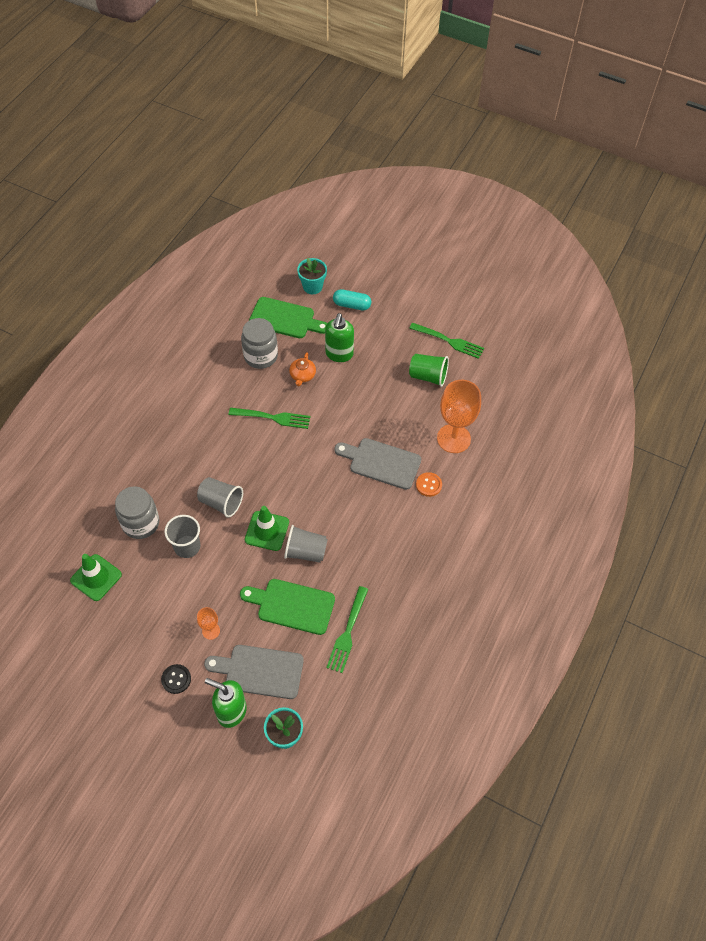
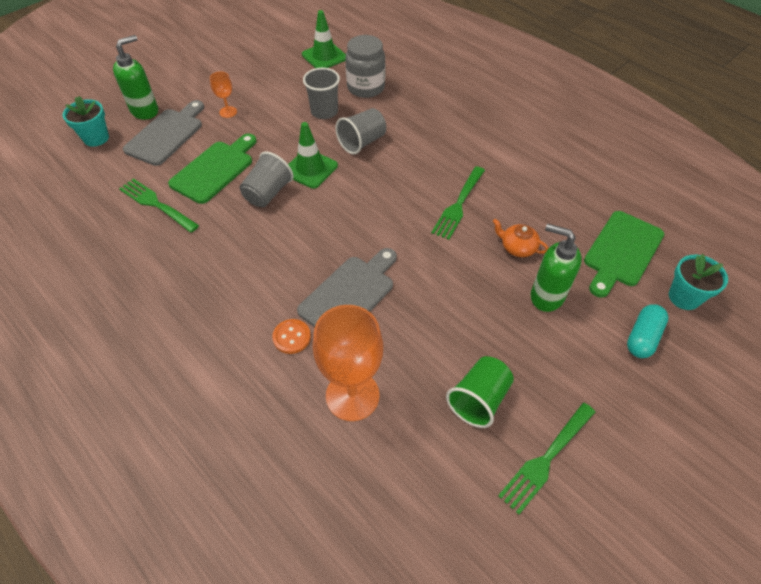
camera: 110 degrees right, 5 degrees down
(176, 679) = (199, 85): black button -> none
(260, 356) = (558, 213): grey jar -> none

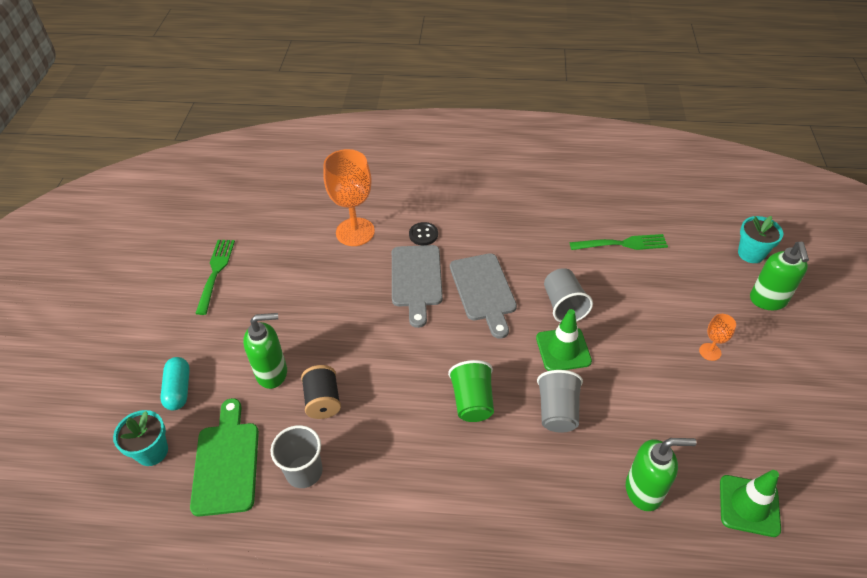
camera: 140 degrees right, 5 degrees down
(167, 134) = (713, 294): grey cutting board -> grey cutting board (483, 290)
(215, 169) = (629, 294): green cutting board -> none
(291, 337) = (423, 234): orange button -> black button
(324, 111) = (636, 421): grey cup -> grey cup (304, 471)
(366, 87) = (644, 491): grey jar -> green soap dispenser
(458, 204) = (406, 408): green fork -> none
(478, 399) = (277, 276): green cup -> green cup (472, 401)
(517, 247) = (323, 401): orange teapot -> black spool

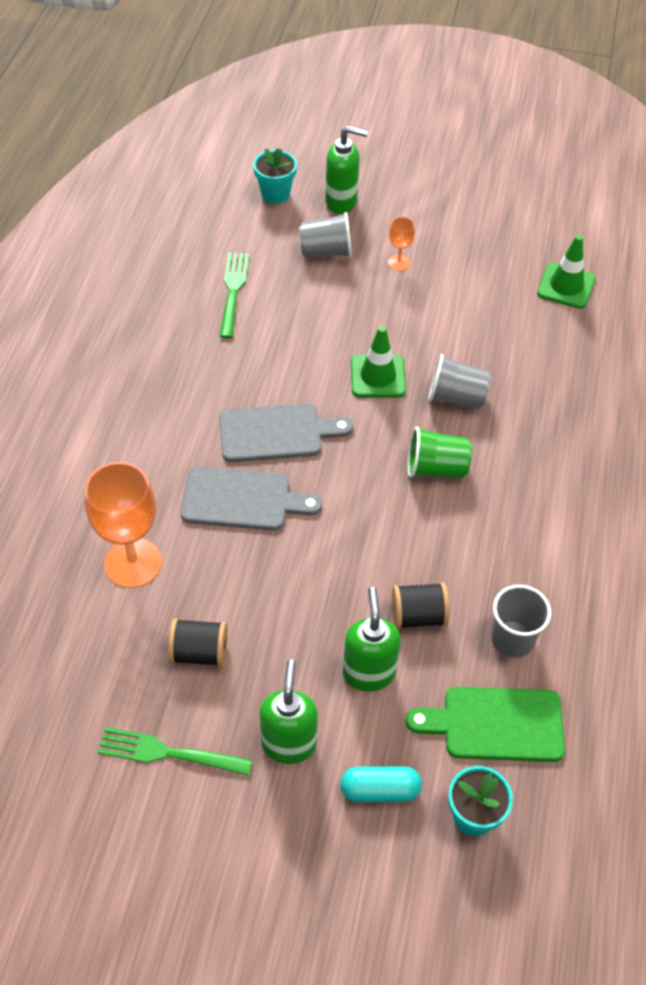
camera: 85 degrees left, 5 degrees up
(288, 276) = (199, 652): none -> black spool
(423, 234) = (162, 483): black button -> none
(563, 305) = (316, 363): grey cup -> grey cup (326, 252)
(644, 491) = (549, 352): green soap dispenser -> green soap dispenser (289, 743)

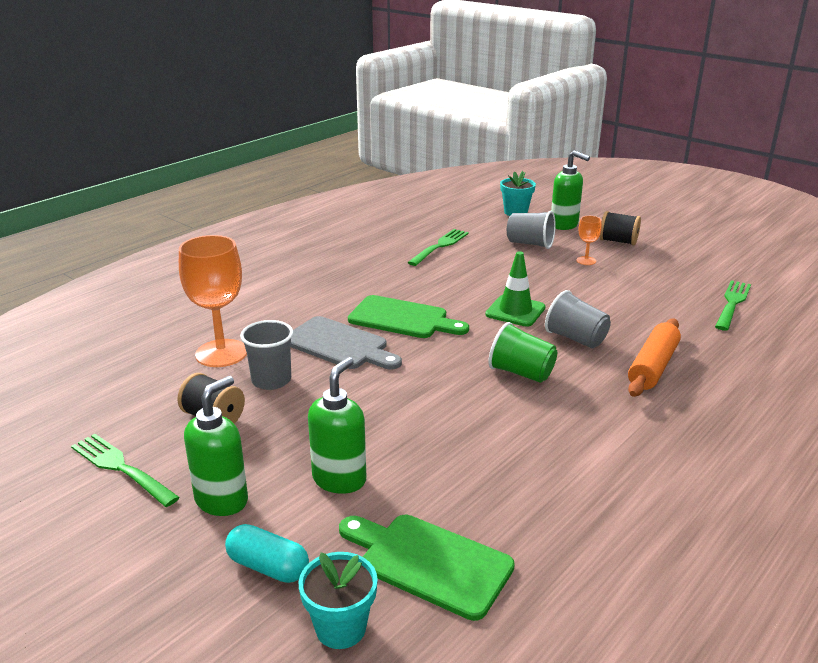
camera: 30 degrees right, 25 degrees down
(276, 433) = (402, 319): grey cutting board -> green cutting board
(418, 616) = (421, 458): black spool -> black spool (618, 241)
(512, 639) = (501, 505): grey cup -> grey cup (271, 380)
(541, 411) = (652, 367): none -> orange rolling pin
(566, 286) = (732, 304): green traffic cone -> green fork

